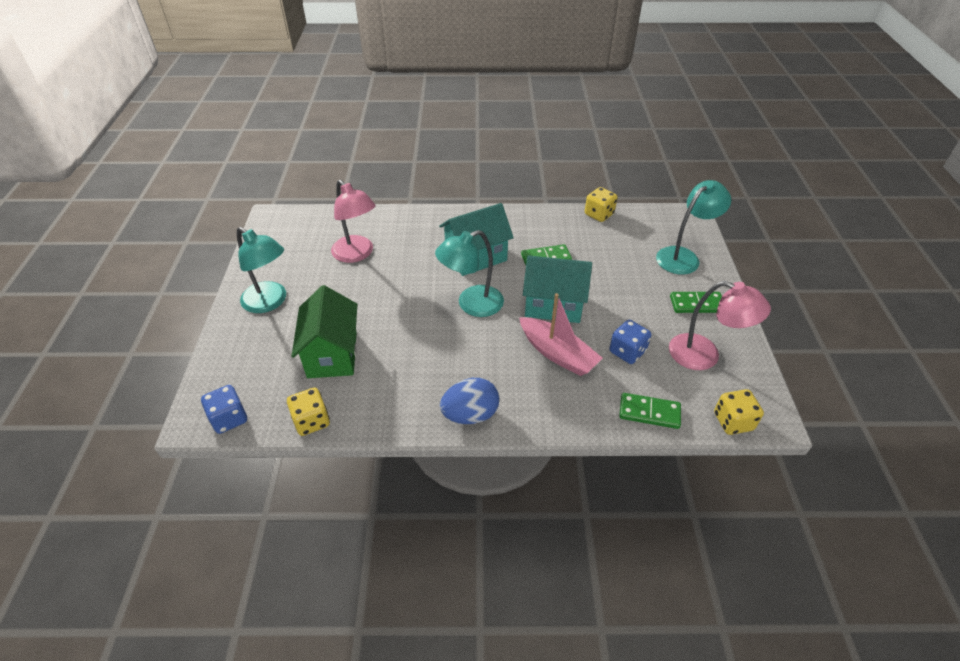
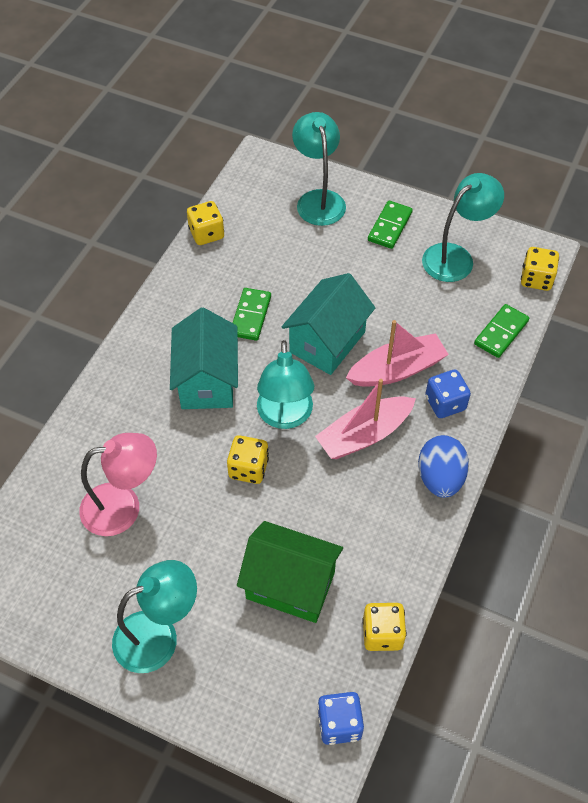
camera: 65 degrees left, 10 degrees up
(417, 301) = (248, 468): none -> yellow dice
(483, 353) = (364, 435): none -> pink boat
(627, 352) = (422, 312): blue dice -> blue dice (445, 403)
(704, 355) = (455, 257): pink lamp -> turquoise lamp

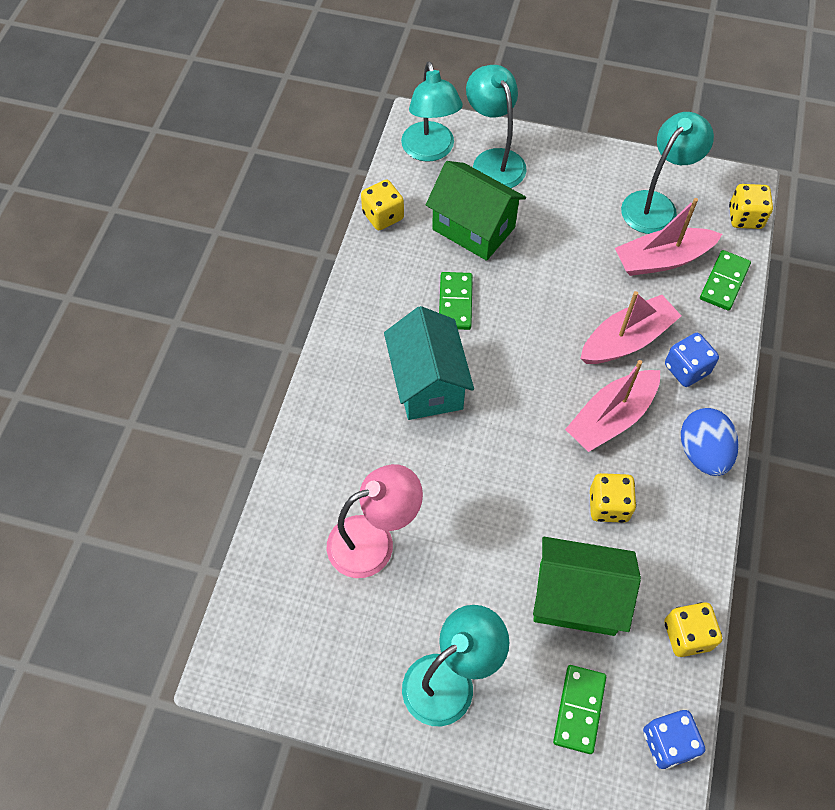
camera: 10 degrees left, 5 degrees up
(248, 468) = (498, 475): yellow dice -> yellow dice (608, 505)
(284, 255) = (473, 228): none -> green house
(285, 416) = (522, 410): turquoise lamp -> turquoise lamp (430, 151)
(327, 342) = (545, 320): turquoise house -> none
(389, 226) = (577, 180): green domino -> green domino (579, 709)
(448, 305) = (662, 260): none -> pink boat

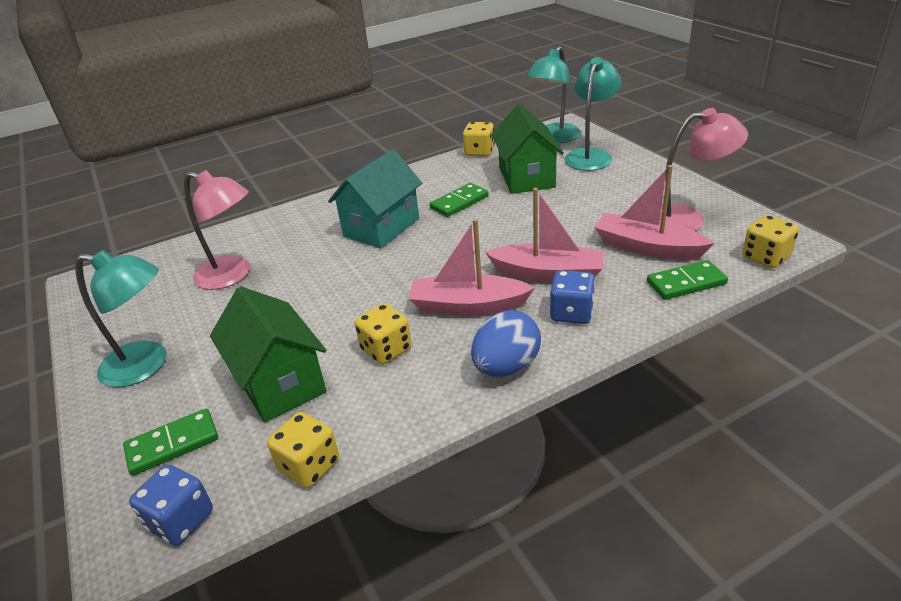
camera: 50 degrees right, 25 degrees down
(655, 205) = (687, 219): turquoise lamp -> pink lamp

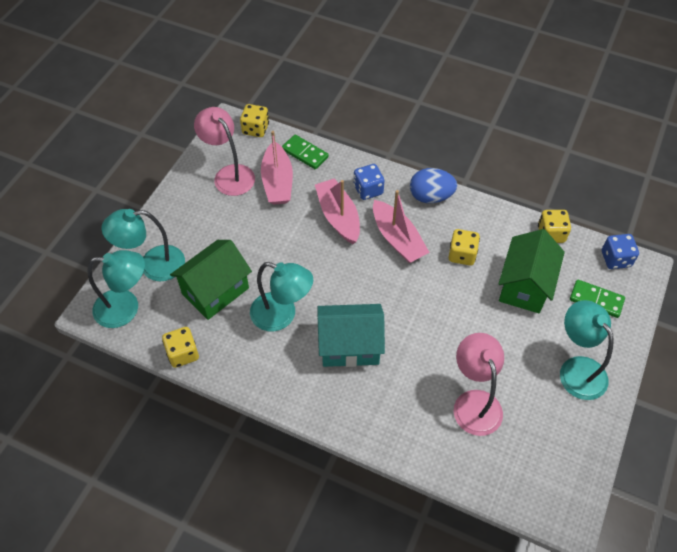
camera: 130 degrees left, 20 degrees up
(459, 202) = (282, 315): green domino -> turquoise lamp

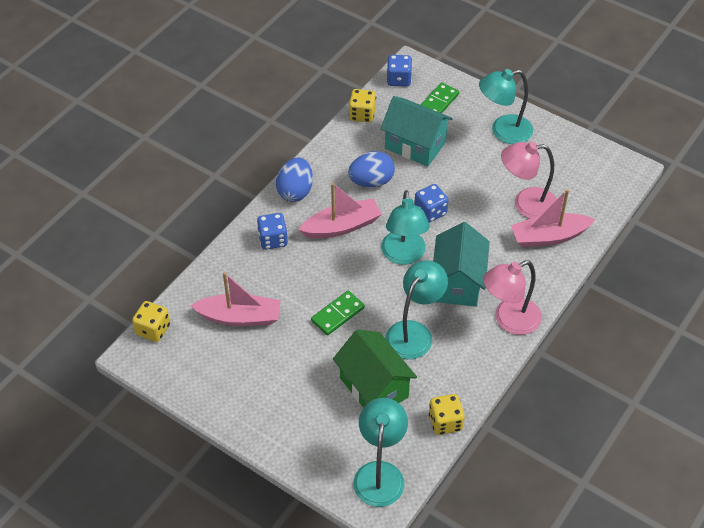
camera: 80 degrees left, 5 degrees down
(153, 265) = (327, 445): turquoise lamp -> turquoise lamp (404, 255)
(229, 174) = (215, 361): pink lamp -> pink lamp (509, 320)
(305, 153) = (205, 287): green domino -> green domino (338, 314)
(338, 217) = (302, 270): pink boat -> pink boat (549, 237)
(436, 311) = (430, 212): none -> blue dice
(462, 255) = (371, 181): yellow dice -> blue egg
(524, 286) = (415, 145): green house -> turquoise house

